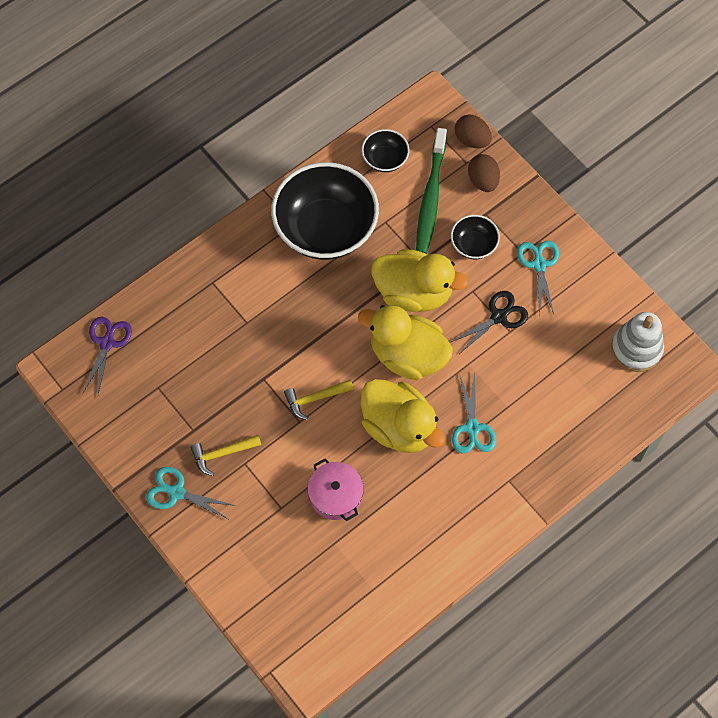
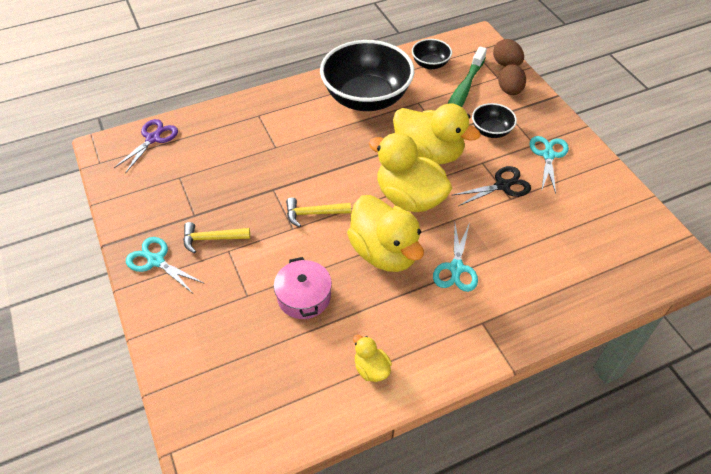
camera: 15 degrees right, 15 degrees down
(419, 552) = (371, 369): none -> yellow duck
(636, 348) = (634, 236): white stacking toy -> none

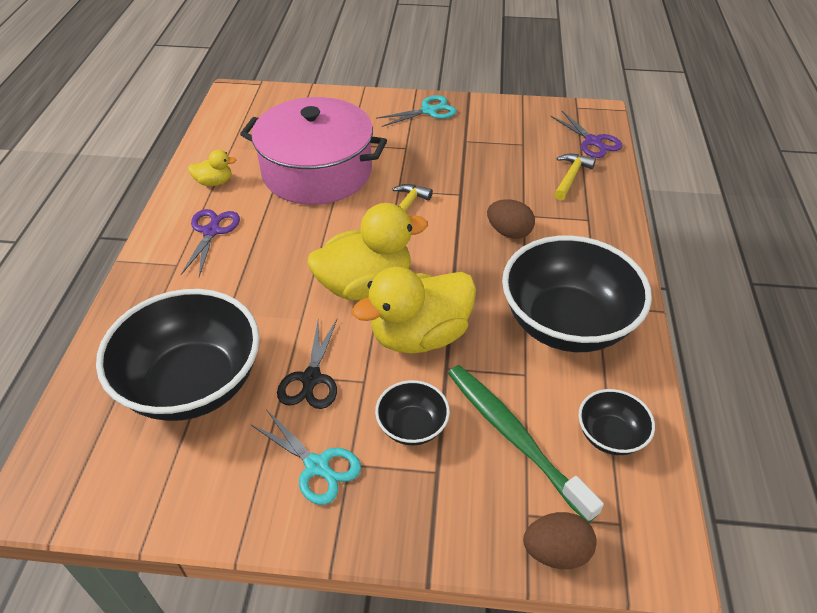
camera: 120 degrees right, 5 degrees down
(211, 239) = (428, 142): yellow hammer -> yellow hammer (571, 176)
(304, 296) = (317, 172): pink pot -> pink pot, size x2.09
(384, 252) = (314, 236): yellow duck -> none
(431, 324) = (211, 231): none -> purple scissors
(456, 268) = (247, 276): turquoise scissors -> none
(509, 91) = (483, 509): brown egg -> brown egg (509, 232)
(559, 239) = (193, 384): none -> black bowl

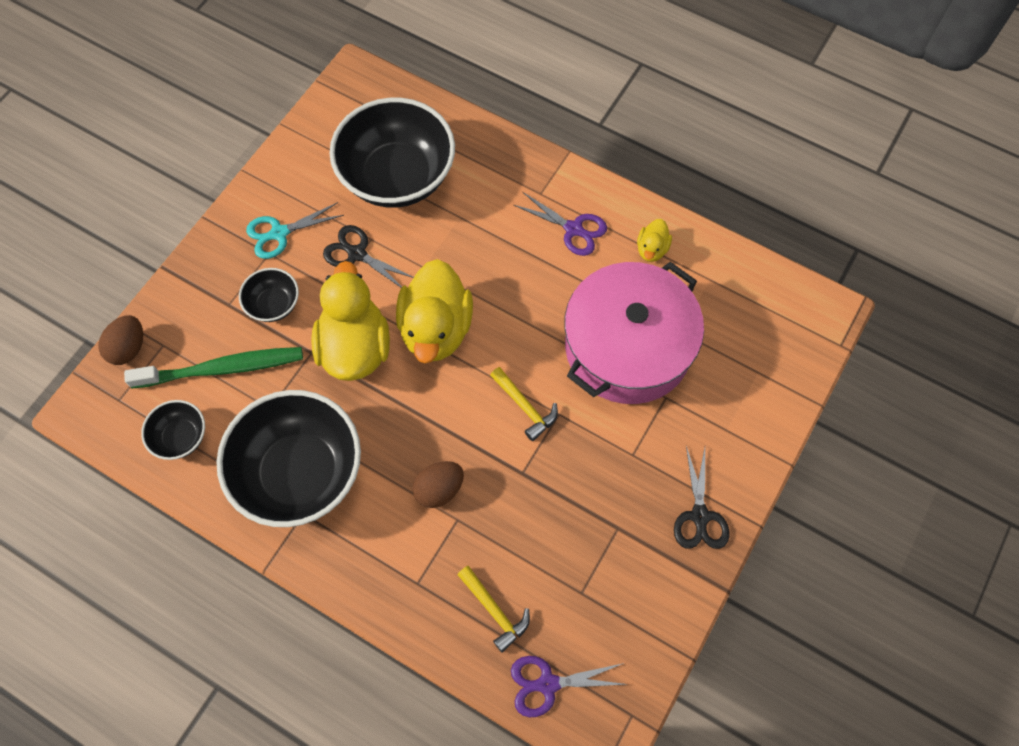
camera: 115 degrees right, 20 degrees up
(428, 111) = (700, 516): turquoise scissors -> black scissors

